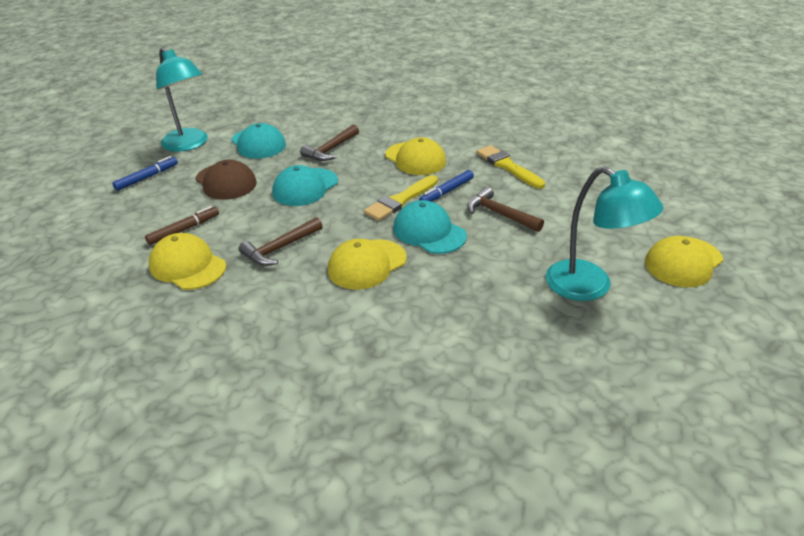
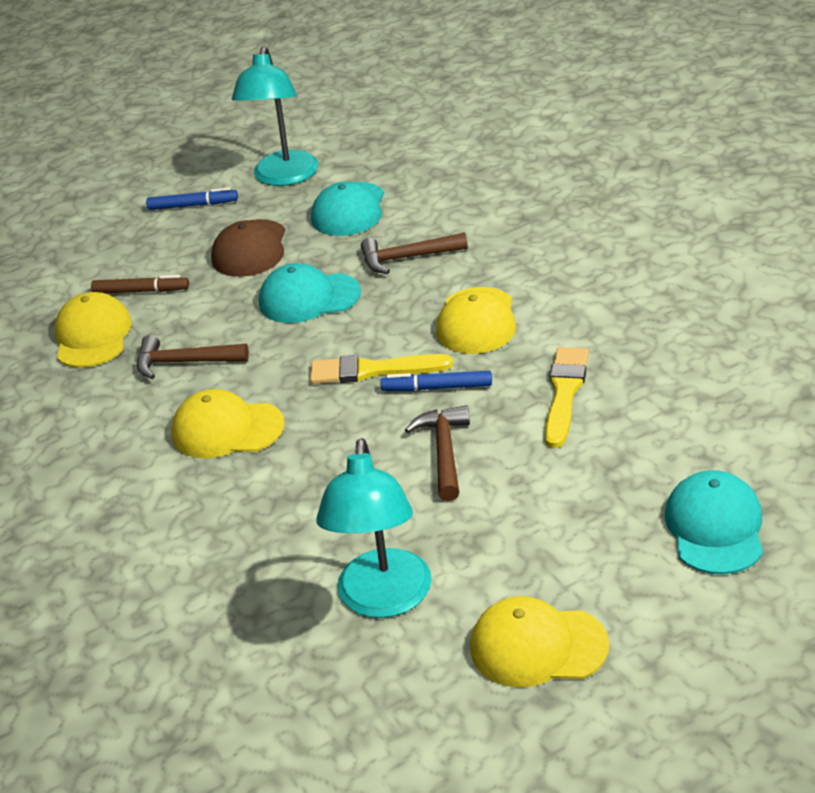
camera: 50 degrees right, 0 degrees up
(429, 232) = (338, 428): turquoise cap -> turquoise cap (715, 527)

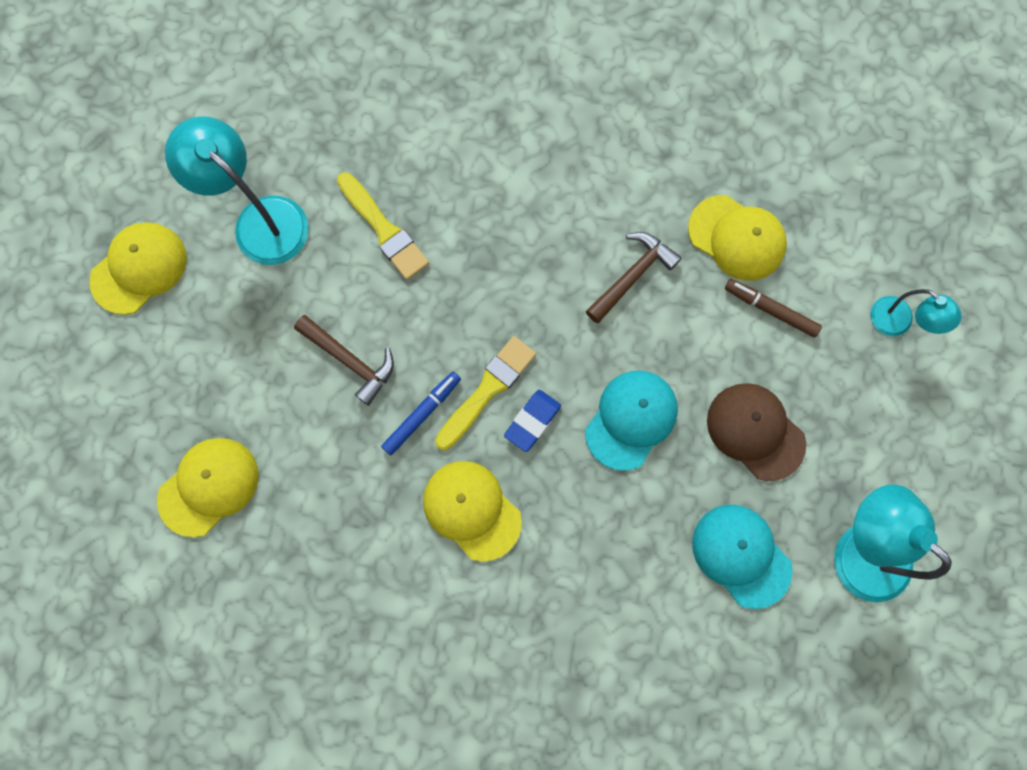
camera: 125 degrees right, 40 degrees up
(91, 241) = (898, 323): none -> turquoise lamp
(141, 291) = (770, 310): brown marker -> brown marker turned 75 degrees clockwise
(193, 205) = (881, 439): blue marker -> none
(227, 429) = (519, 249): yellow cap -> yellow cap (209, 486)
(369, 336) = (532, 421): none -> blue eraser
(407, 258) = (613, 537): brown hammer -> none
(565, 393) = (326, 490): yellow brush -> yellow brush (384, 230)
(715, 527) = (113, 451): turquoise cap -> none

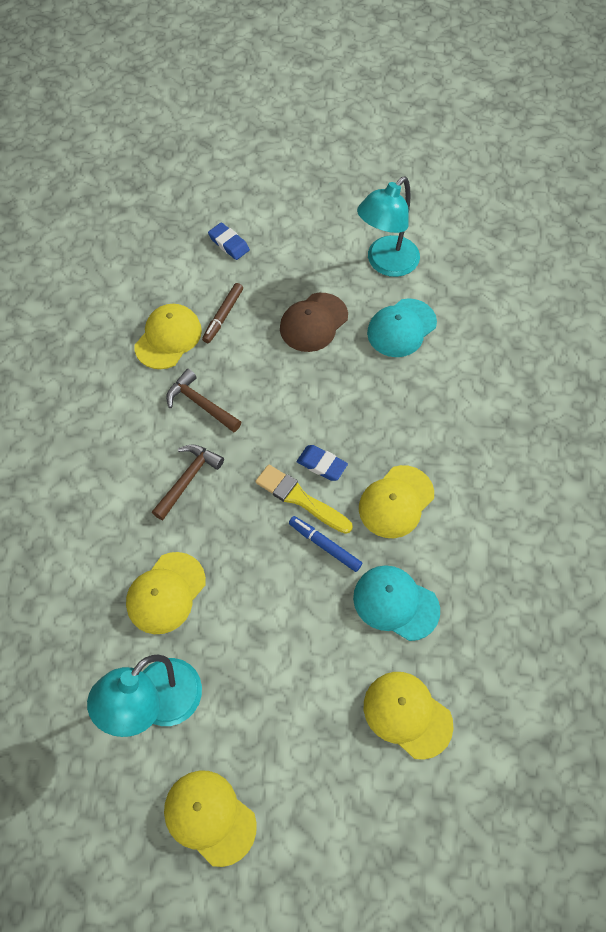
camera: 95 degrees left, 15 degrees down
(350, 361) = (285, 608): brown hammer -> brown hammer (188, 479)
(384, 230) = (166, 593): yellow brush -> yellow cap
(631, 419) = (313, 399): turquoise cap -> turquoise cap (395, 603)
(898, 323) = (229, 244): turquoise lamp -> blue eraser

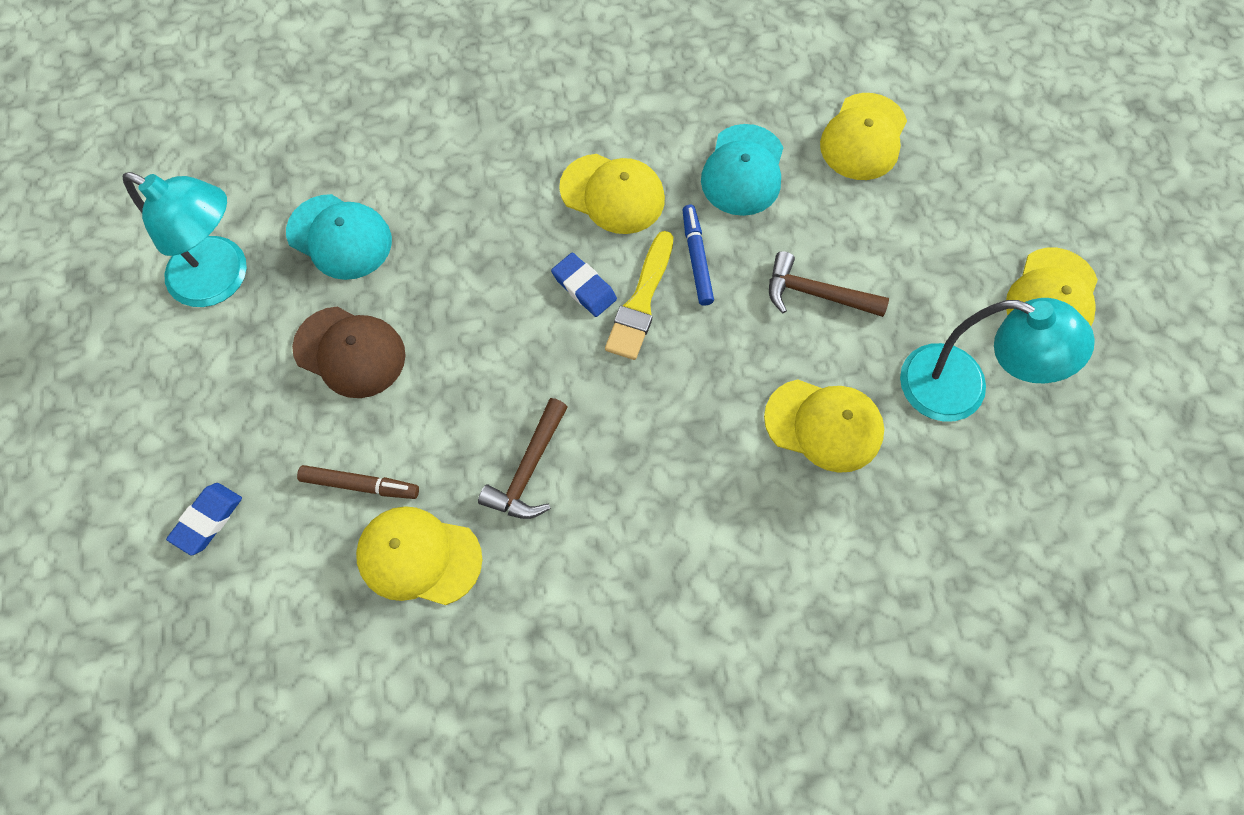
camera: 105 degrees left, 5 degrees up
(188, 479) = (655, 448): brown hammer -> brown hammer (816, 293)
(321, 464) = (584, 287): blue eraser -> blue eraser turned 60 degrees counterclockwise
(325, 545) = (696, 258): blue marker -> blue marker turned 150 degrees clockwise

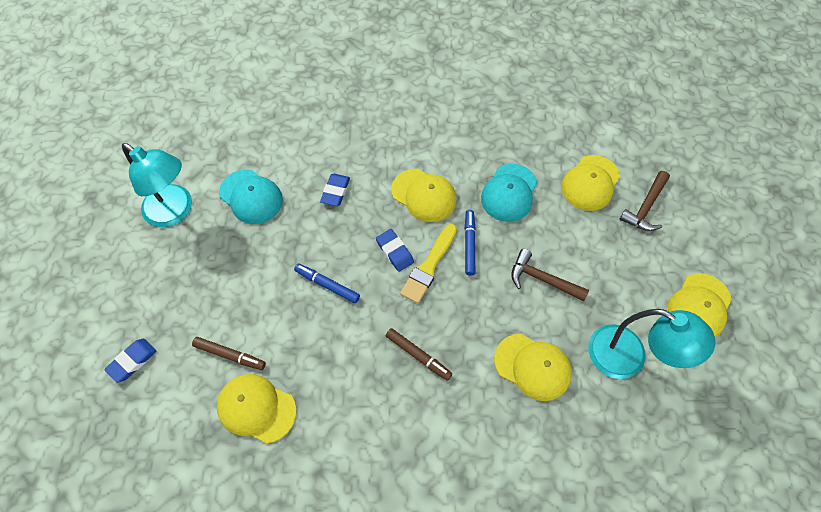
camera: 10 degrees right, 5 degrees down
(350, 352) = (242, 269): brown cap -> none
(473, 209) = (335, 191): none -> blue eraser
(489, 354) = (327, 285): none -> blue marker
(528, 469) = (336, 363): brown hammer -> brown hammer (645, 207)
(650, 437) = (418, 355): none -> brown marker

